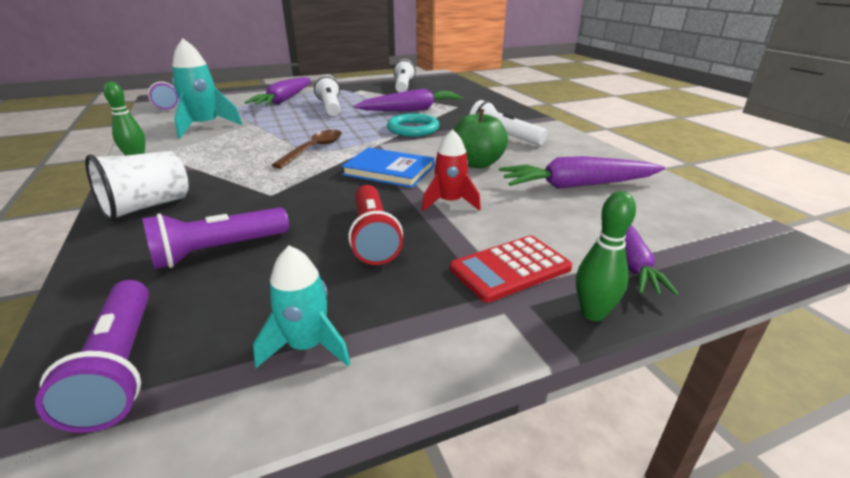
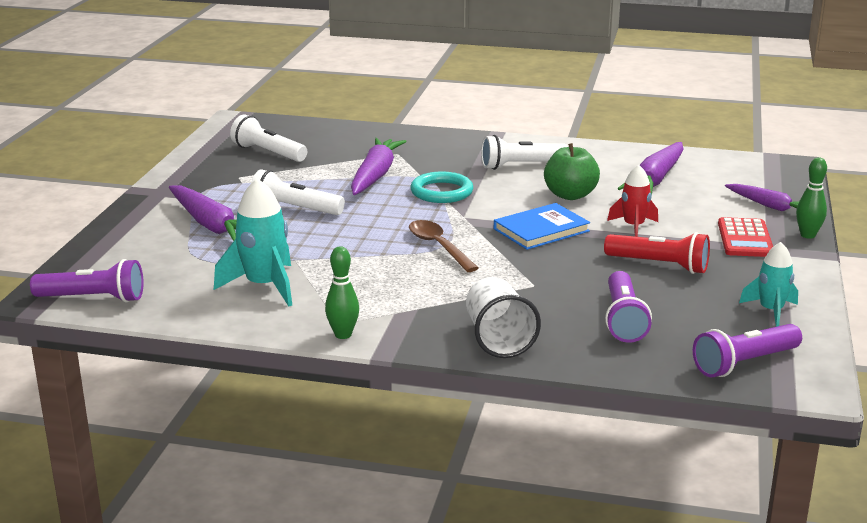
camera: 55 degrees left, 5 degrees down
(120, 366) = (744, 363): purple flashlight -> purple flashlight turned 135 degrees clockwise

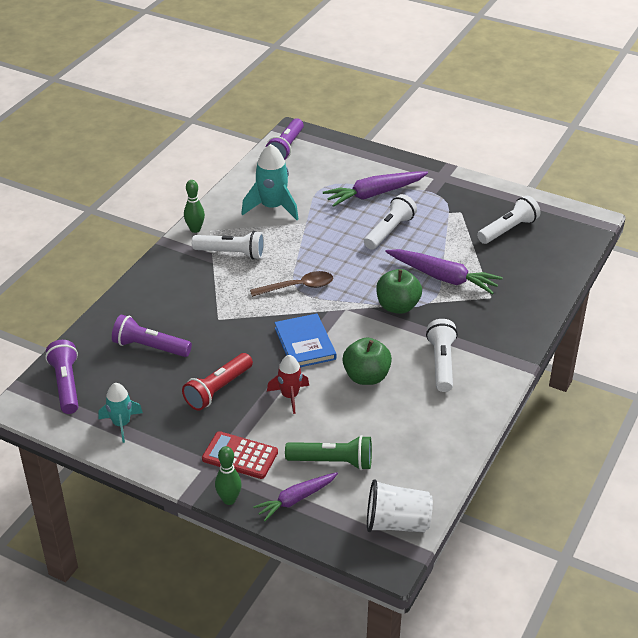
camera: 105 degrees right, 15 degrees up
(389, 298) = (231, 253): none -> white flashlight
(441, 192) = (397, 306): turquoise ring -> green apple
(498, 339) = (156, 287): white cup -> white cup (397, 523)
(655, 179) = (383, 441): purple carrot -> none
(705, 197) = (332, 462): none -> green flashlight

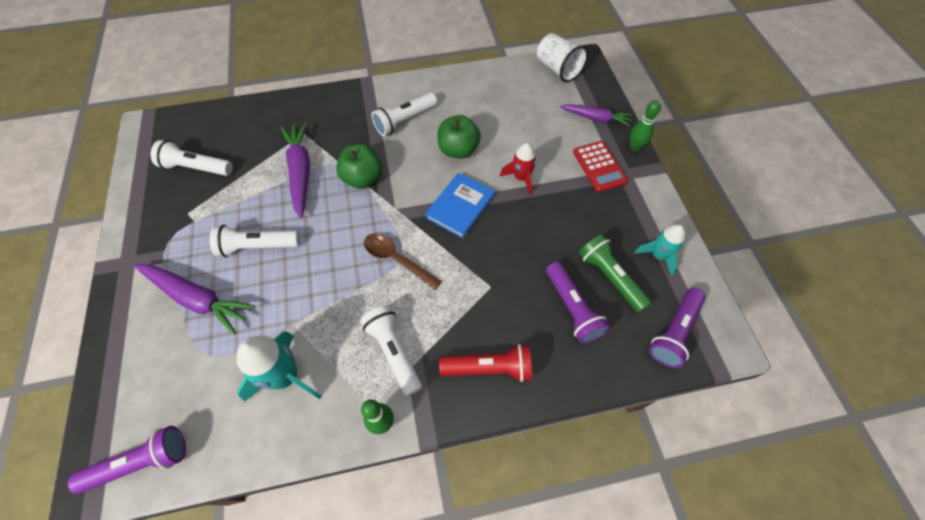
camera: 130 degrees left, 20 degrees up
(218, 390) = (561, 223): red flashlight -> red flashlight (489, 368)
(332, 462) = (549, 120): green flashlight -> green flashlight (610, 277)

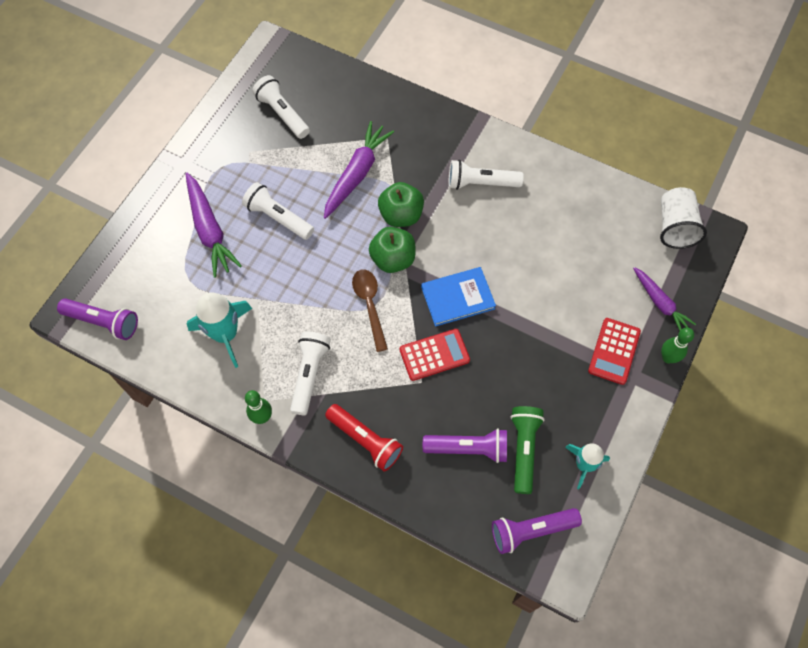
camera: 40 degrees right, 5 degrees up
(458, 150) = (502, 245): green apple -> green apple (393, 259)
(481, 259) = (434, 355): none -> red calculator
(521, 178) = (533, 310): red rocket -> none
(572, 308) = (468, 448): purple flashlight -> purple flashlight turned 105 degrees counterclockwise

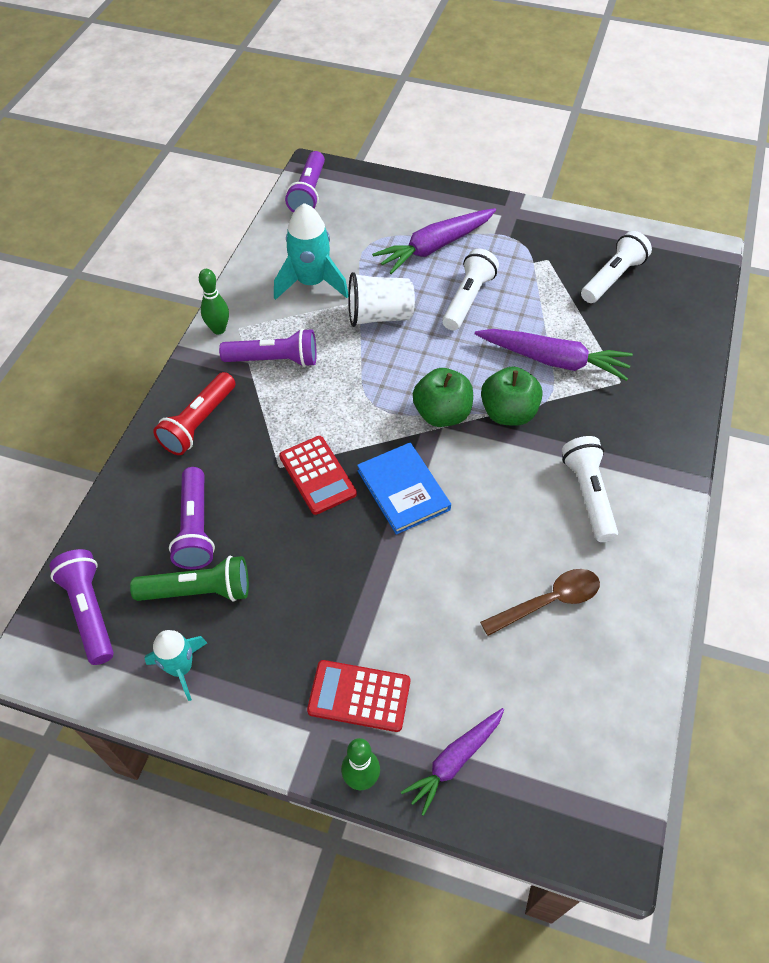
camera: 80 degrees right, 10 degrees down
(309, 374) = (274, 360): white flashlight -> purple flashlight
(370, 305) = (373, 401): brown spoon -> brown spoon (548, 601)
(675, 227) = (603, 778): white cup -> white cup (379, 316)

